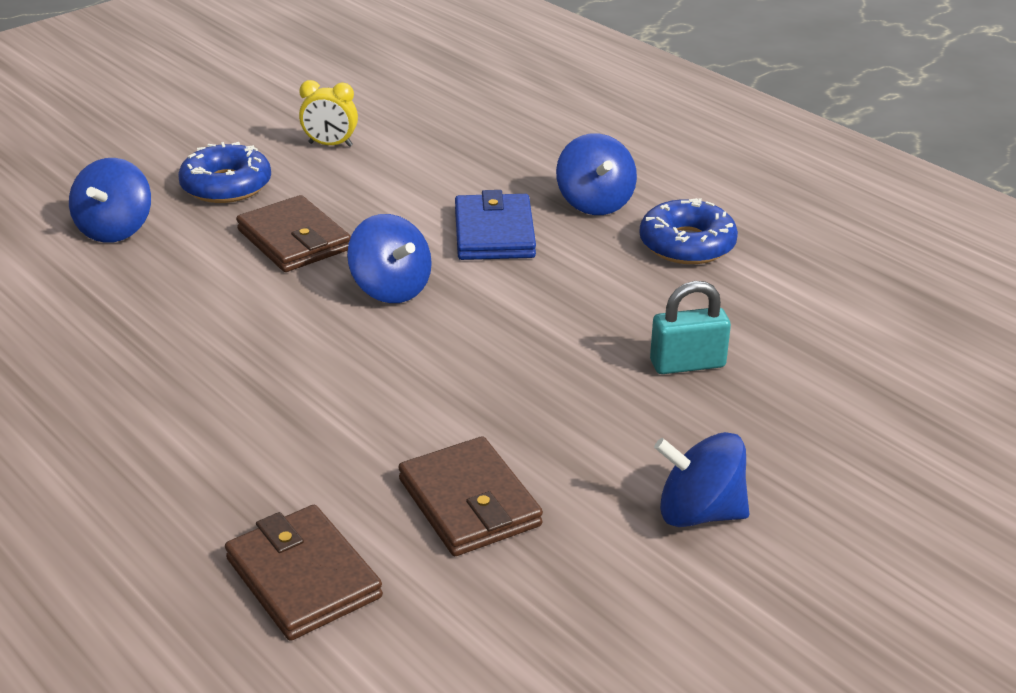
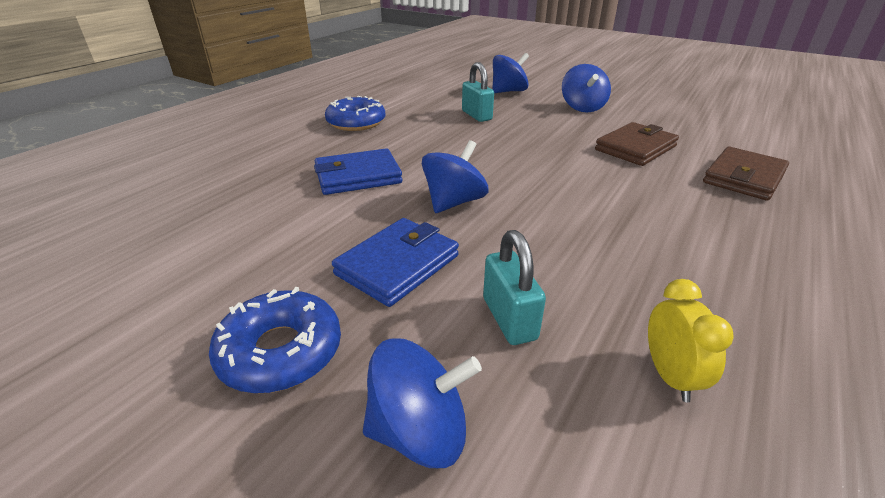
camera: 105 degrees left, 0 degrees up
(180, 282) = (509, 318): none -> turquoise padlock
(294, 240) = (397, 265): brown wallet -> blue wallet
(330, 145) = (175, 291): yellow clock -> yellow clock (669, 376)
(595, 203) = (306, 149): blue spinning top -> blue spinning top (508, 91)

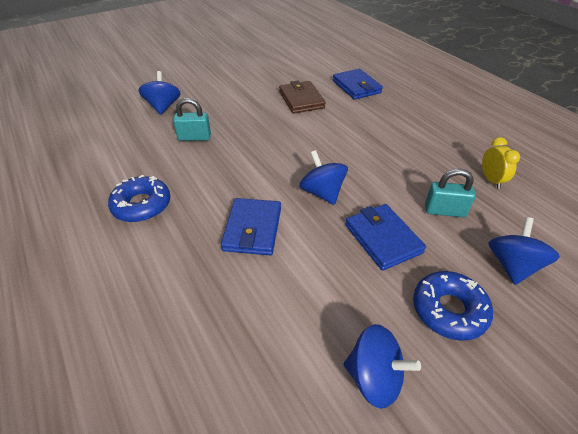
camera: 65 degrees left, 10 degrees up
(582, 107) = (227, 91): blue spinning top -> blue spinning top (374, 377)
(669, 376) = (491, 180): yellow clock -> yellow clock turned 60 degrees clockwise
(743, 178) = (356, 87): brown wallet -> blue wallet

